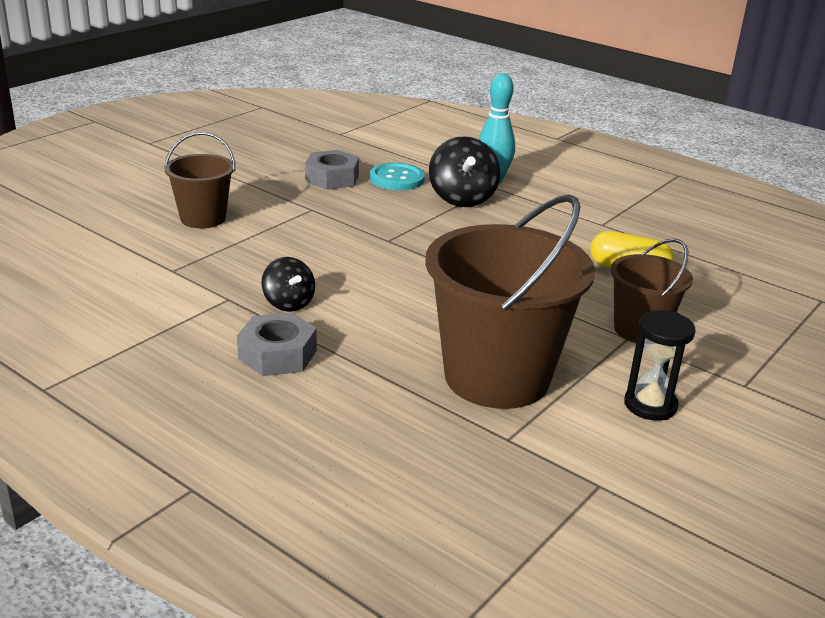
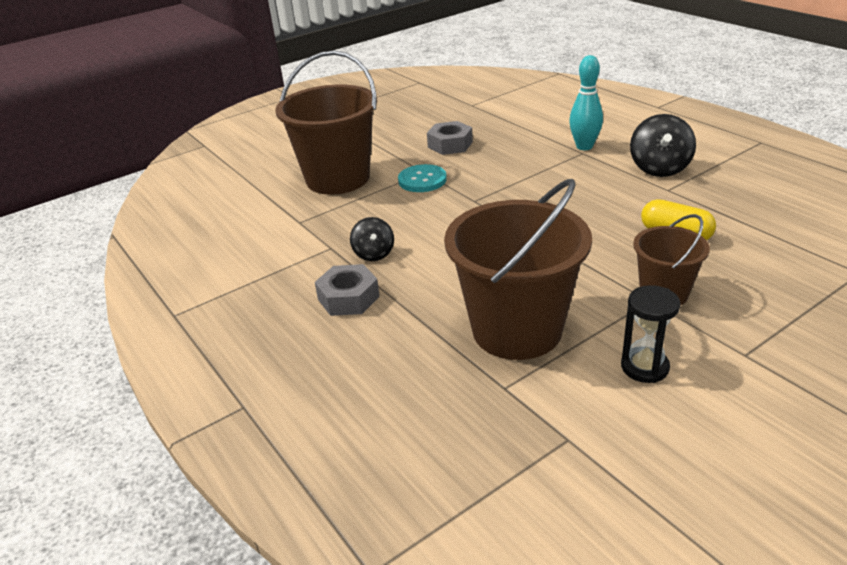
camera: 20 degrees right, 5 degrees up
(203, 218) = (338, 178): brown bucket -> brown bucket, size x1.84
(397, 179) = (502, 145): turquoise button -> turquoise button (422, 180)
(462, 198) = (551, 164): black spinning top -> black spinning top (659, 168)

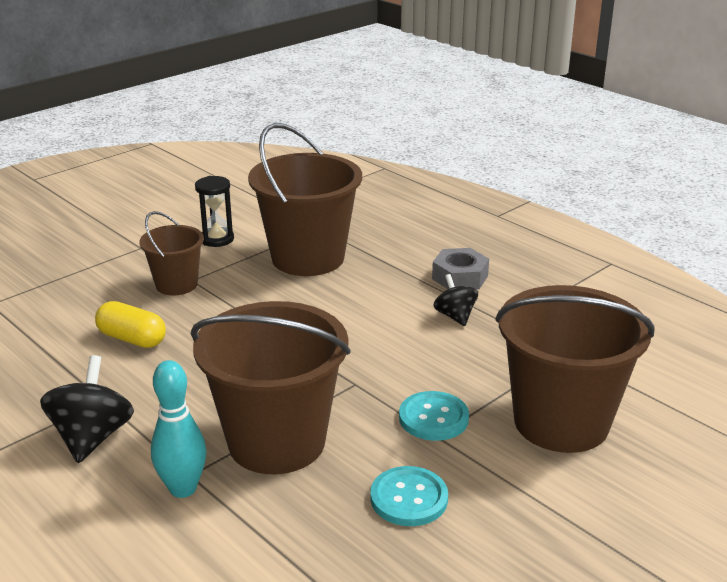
camera: 170 degrees right, 5 degrees down
(450, 145) = (409, 498): grey nut -> turquoise button
(530, 167) = (276, 442): none -> brown bucket

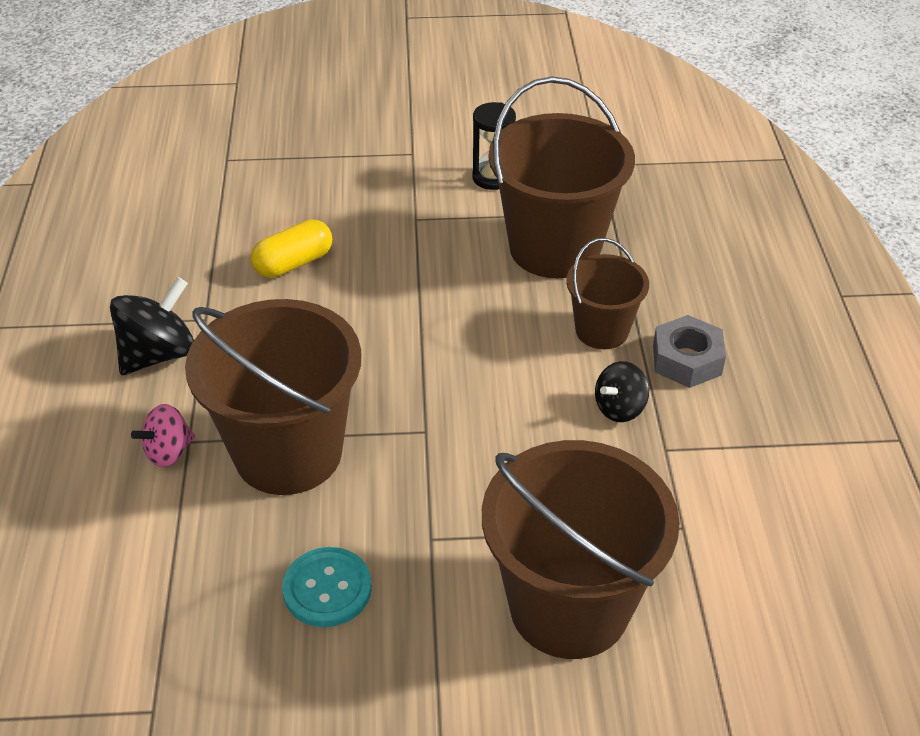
camera: 40 degrees right, 15 degrees up
(132, 339) = (293, 263): yellow capsule -> yellow capsule turned 75 degrees clockwise
(176, 284) = (396, 218): brown bucket -> brown bucket (602, 330)
(183, 488) = (169, 452): turquoise bowling pin -> pink spinning top
(433, 418) = (451, 517): turquoise button -> none
(455, 316) = (619, 408): black spinning top -> black spinning top turned 150 degrees counterclockwise

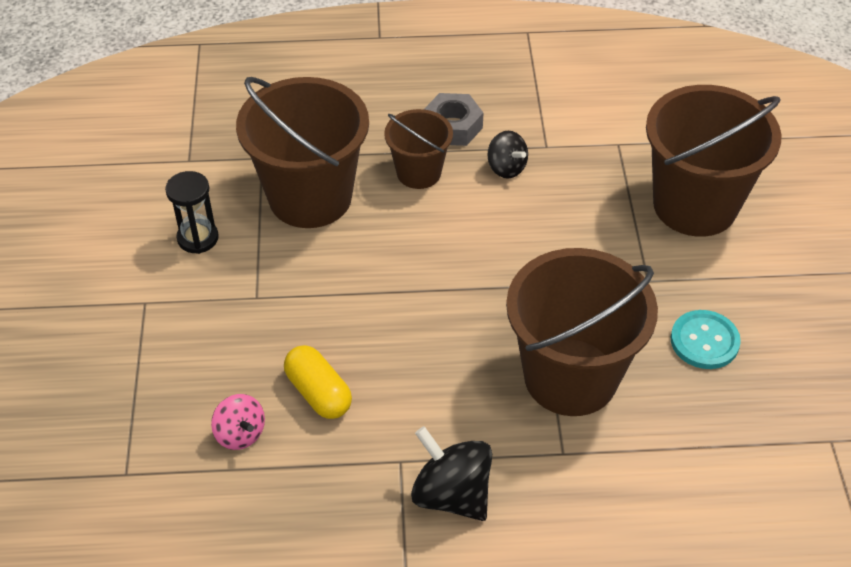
camera: 90 degrees left, 5 degrees up
(169, 452) = (577, 467): pink spinning top -> pink spinning top (240, 434)

